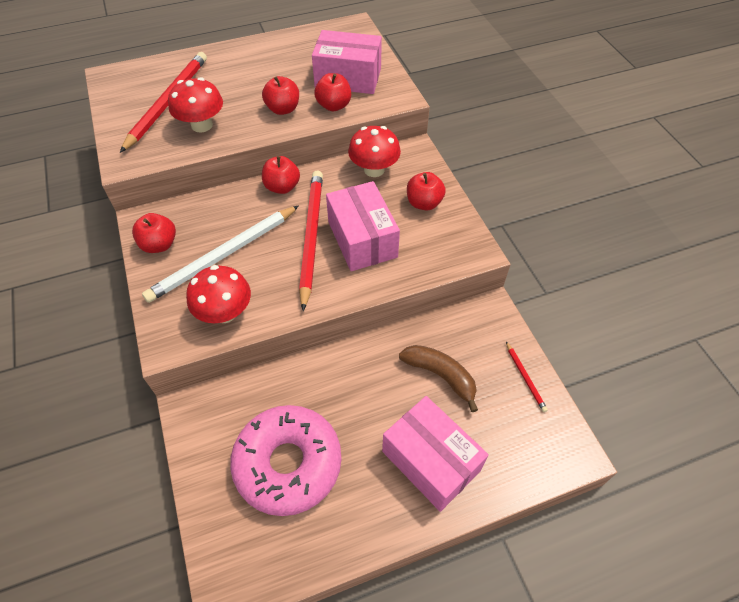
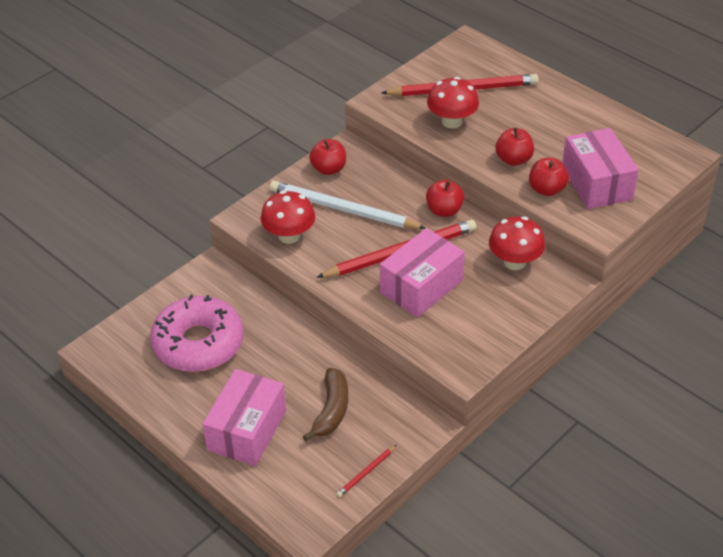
camera: 65 degrees right, 10 degrees down
(424, 203) = (498, 313): red apple -> none

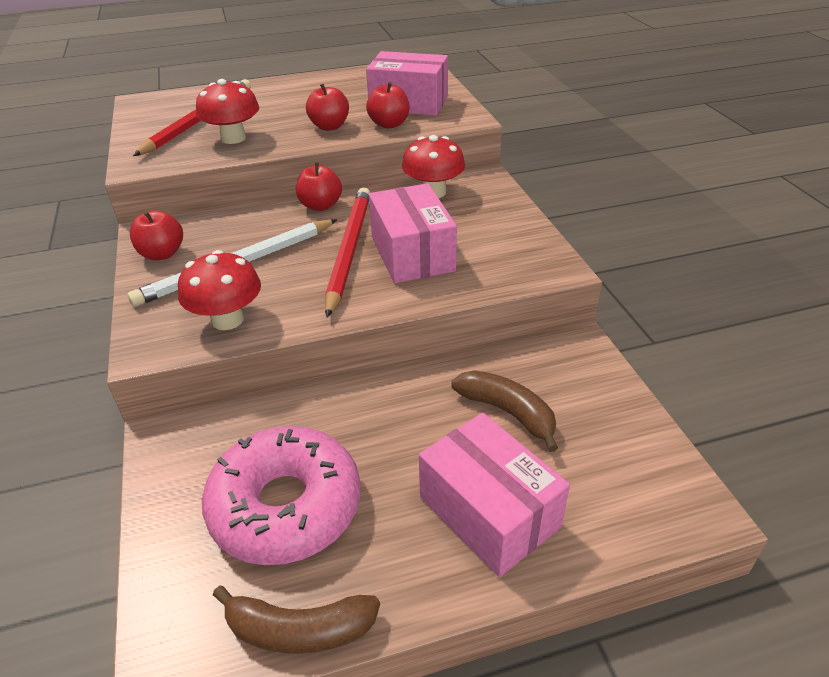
camera: 60 degrees left, 5 degrees down
(135, 385) = (299, 629): none -> brown banana
(366, 472) = (626, 418): red pencil -> none

